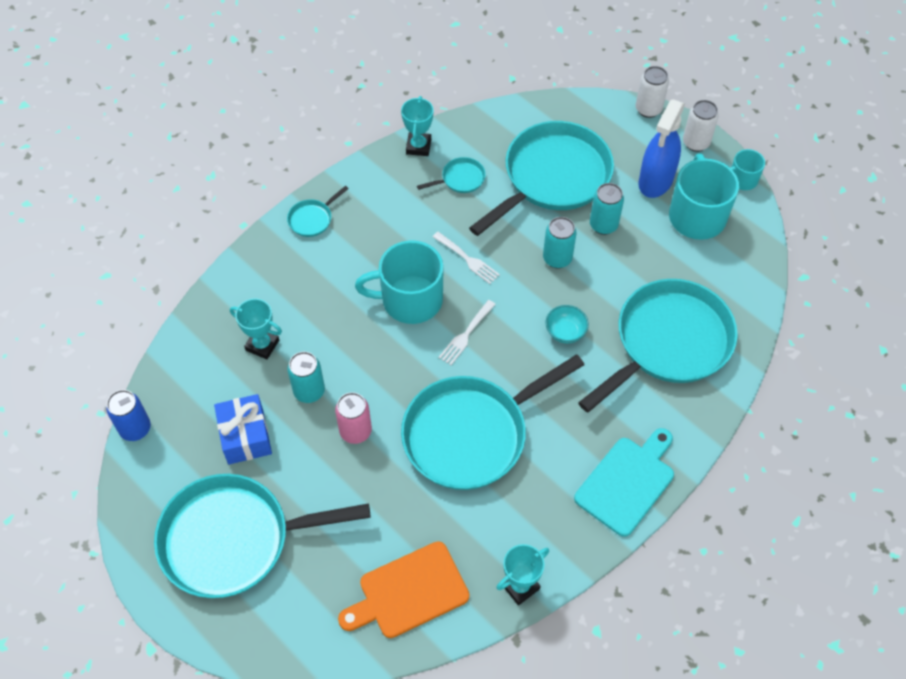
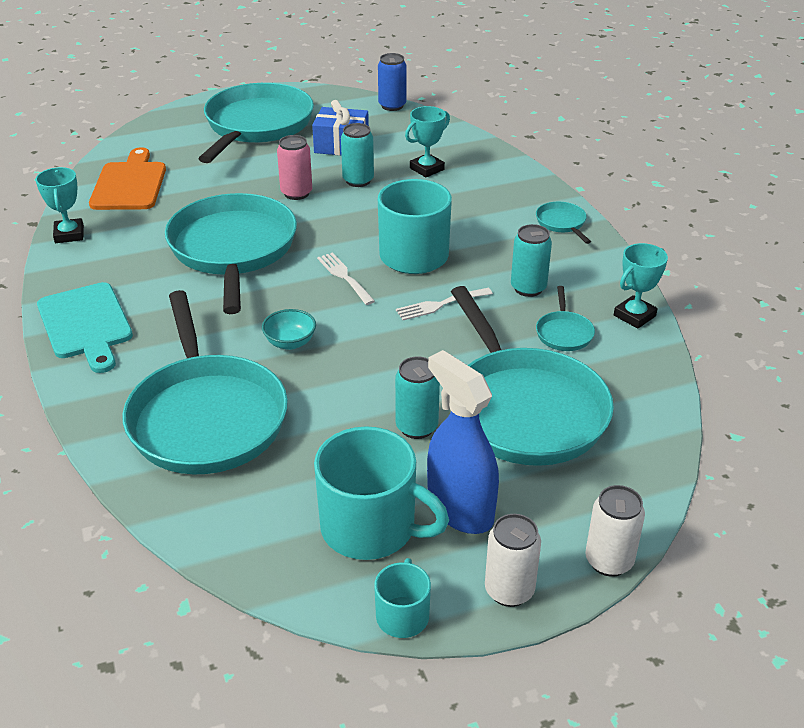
camera: 115 degrees right, 20 degrees down
(418, 146) = (634, 316): turquoise trophy -> turquoise trophy turned 75 degrees counterclockwise
(557, 258) = (393, 370): turquoise can -> turquoise can (528, 288)

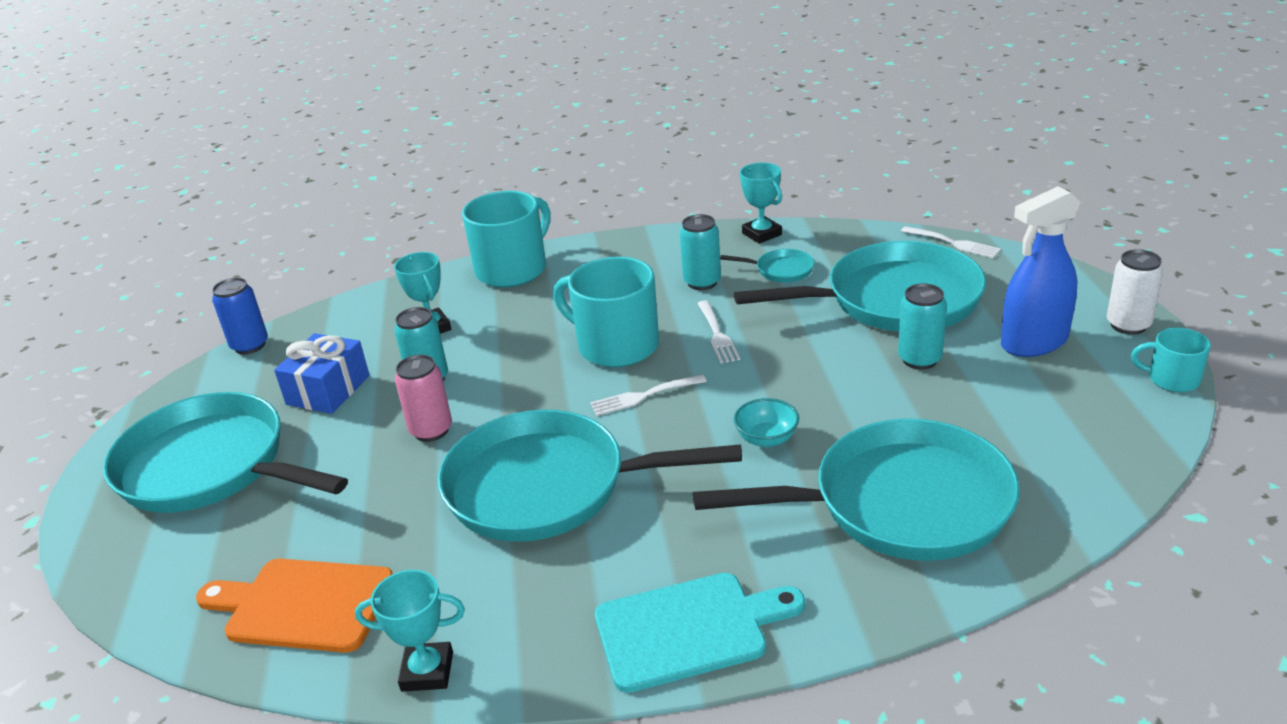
camera: 75 degrees left, 5 degrees down
(370, 528) = (1066, 392): turquoise mug -> turquoise mug (513, 269)
(562, 223) = (591, 254): turquoise pan -> none
(609, 561) = (1084, 278): white can -> none
(661, 453) = (953, 243): none -> white fork

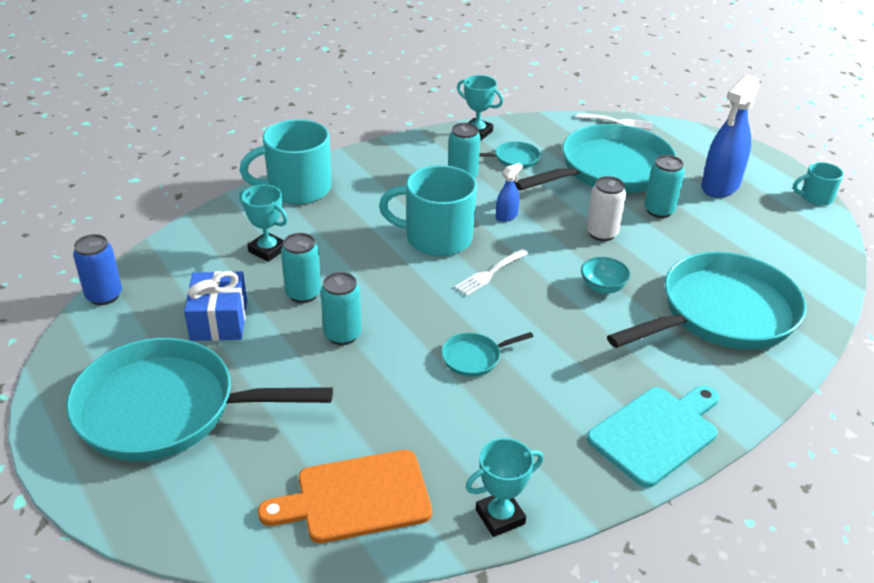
camera: 30 degrees left, 5 degrees up
(431, 430) = (342, 335): pink can -> turquoise can
(513, 269) = (297, 189): turquoise mug -> turquoise mug turned 120 degrees counterclockwise
(547, 487) = (474, 358): turquoise pan -> turquoise pan, size x0.40
(717, 334) = (506, 216): white fork -> blue spray bottle
(1128, 325) = (766, 165): white can -> white can (601, 233)

